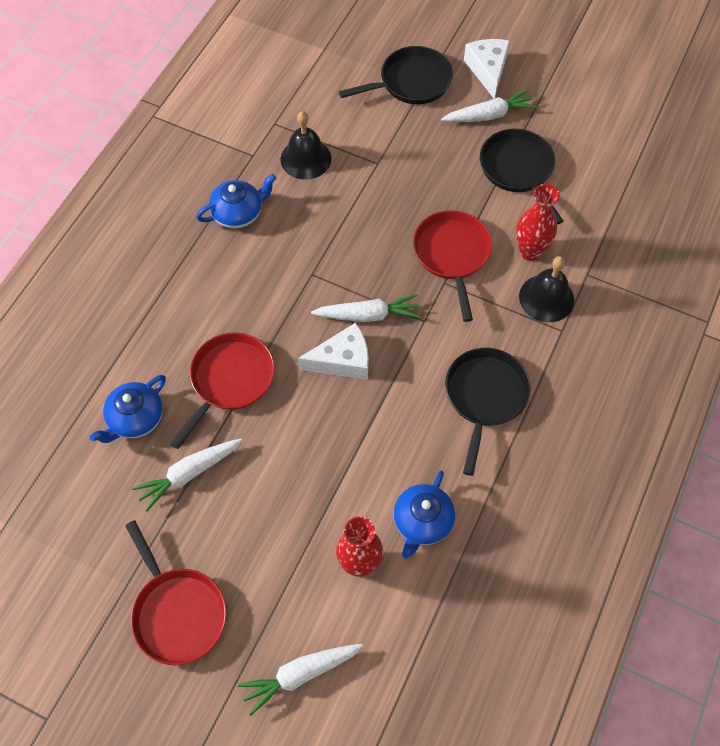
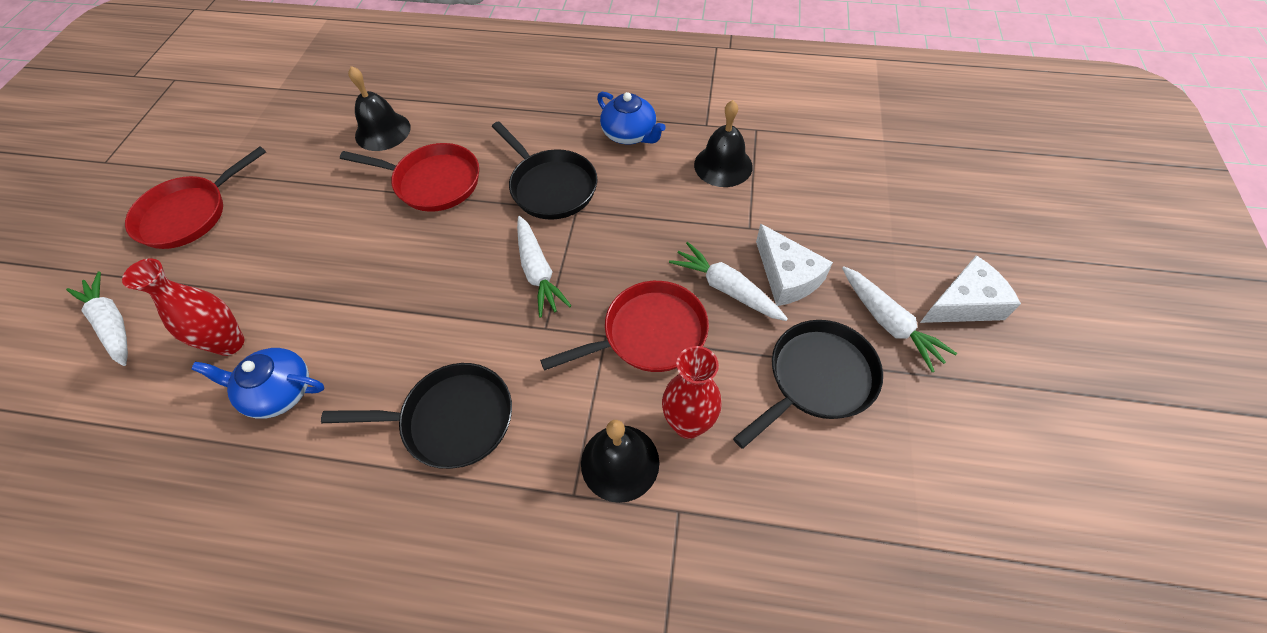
camera: 75 degrees right, 5 degrees down
(135, 418) = (382, 131): blue teapot -> black bell
(189, 474) = (328, 182): white carrot -> white carrot (726, 288)
(342, 360) = (474, 264): white cheese -> white cheese (787, 276)
(411, 82) = (888, 228): black pan -> black pan (550, 186)

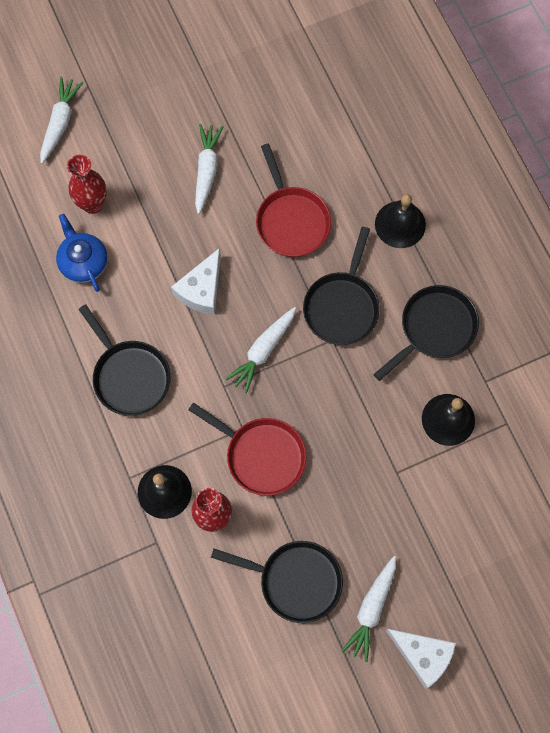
camera: 55 degrees right, 15 degrees up
(189, 214) = (158, 83): red pan -> none
(382, 131) = (313, 144): black bell -> black bell (400, 224)
(630, 134) = (434, 329): blue teapot -> black pan
(726, 288) = (330, 485): white carrot -> white carrot (206, 170)
(787, 276) = (368, 521): white cheese -> white cheese (201, 290)

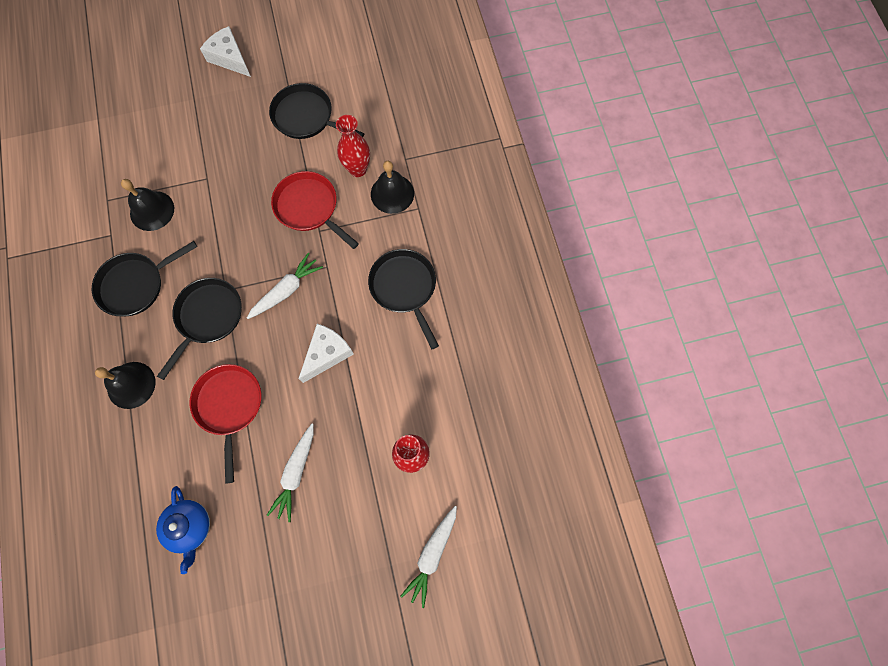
camera: 170 degrees left, 0 degrees up
(83, 262) = (429, 399): blue teapot -> blue teapot (190, 527)
(371, 609) = (256, 91): white carrot -> none

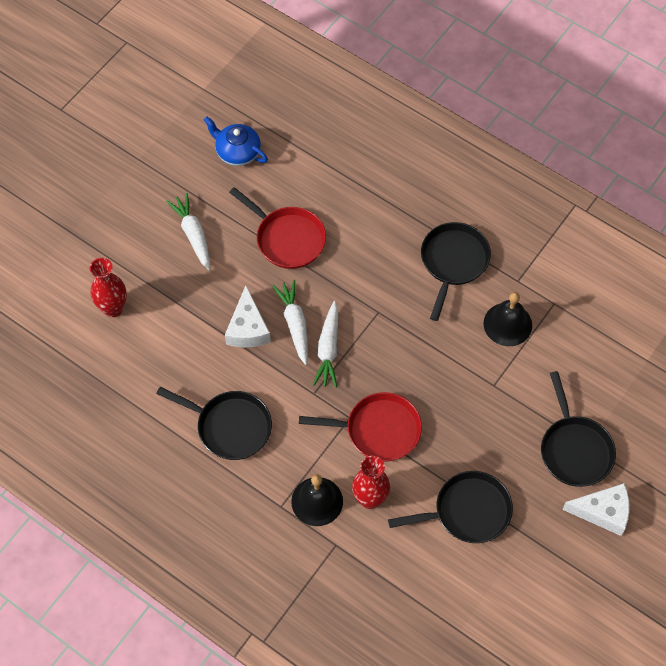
camera: 140 degrees right, 10 degrees down
(131, 385) = (376, 198): black bell -> none
(208, 317) = (370, 283): black pan -> black pan (574, 449)
(432, 555) = (44, 258): white carrot -> white carrot (295, 324)

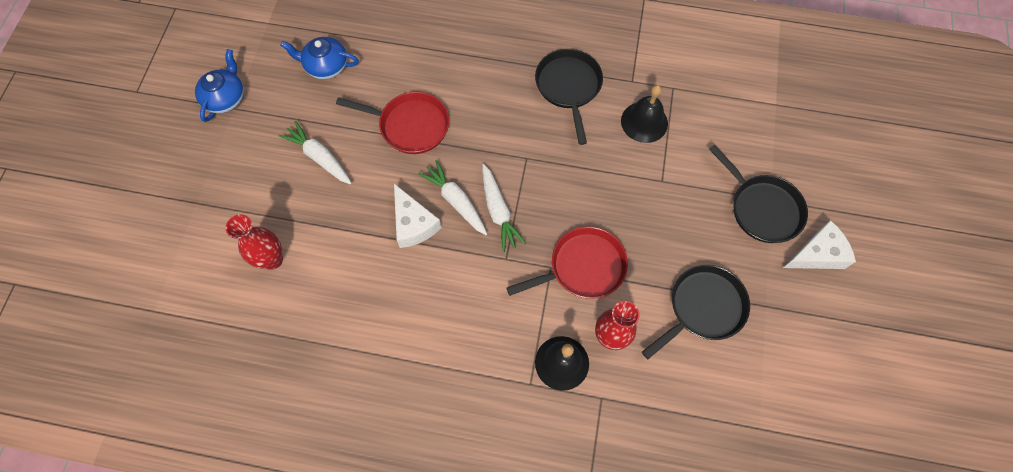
camera: 25 degrees left, 5 degrees up
(135, 146) = (226, 98): none -> blue teapot
(230, 427) = (442, 327): black pan -> none

